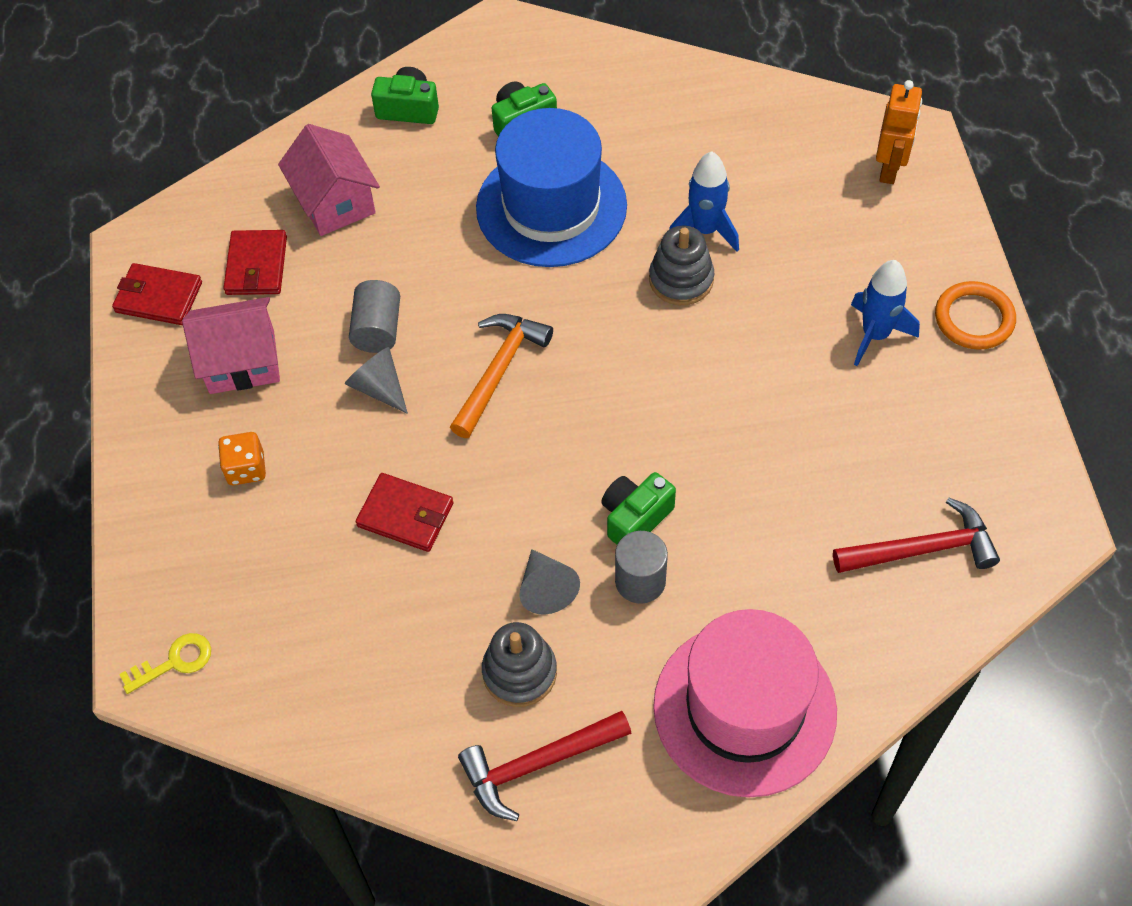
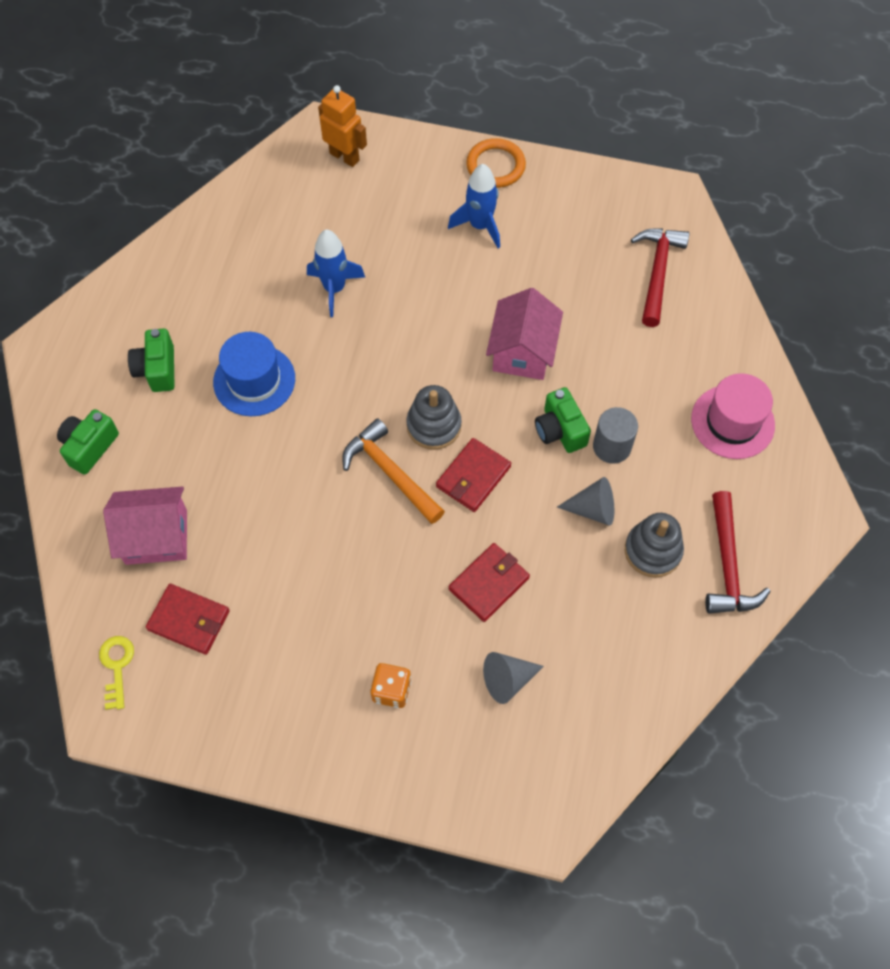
camera: 70 degrees left, 5 degrees up
(158, 297) = (178, 712): red wallet -> red wallet (473, 477)
(174, 662) = (547, 799): yellow key -> yellow key (116, 666)
(242, 362) = (283, 662): pink house -> pink house (522, 351)
(377, 329) = (305, 546): grey cylinder -> none
(379, 387) = (362, 564): grey cone -> grey cone (508, 680)
(551, 207) = (254, 380): blue hat -> blue hat, size x0.63
(681, 279) = (371, 321): grey stacking toy -> grey stacking toy (434, 425)
(744, 708) = (732, 422): pink hat -> pink hat, size x0.63

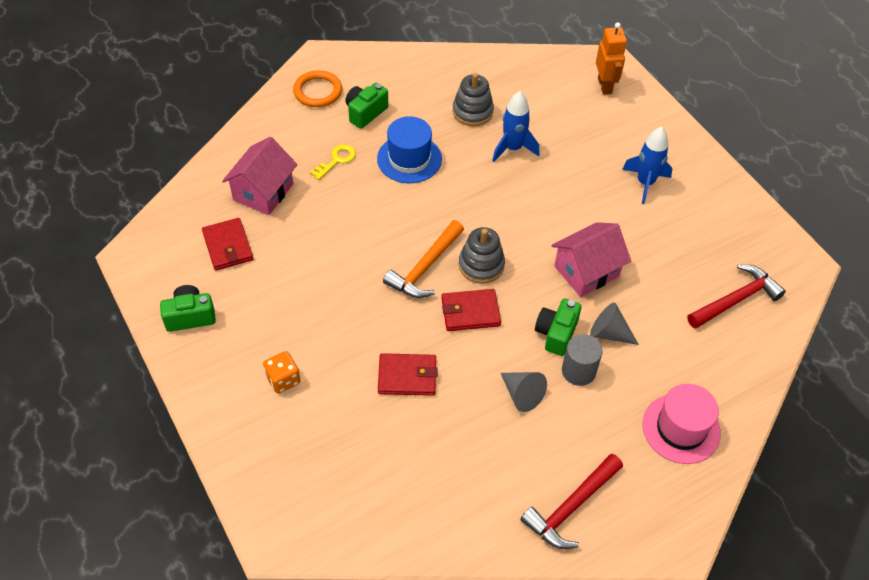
camera: 45 degrees right, 10 degrees down
(89, 447) = (285, 122): green camera -> green camera (190, 316)
(116, 666) = (167, 236): yellow key -> yellow key (336, 160)
(156, 536) = (263, 192): pink house -> pink house turned 75 degrees clockwise
(390, 472) = (425, 268): orange hammer -> orange hammer turned 150 degrees counterclockwise
(495, 166) = (697, 158): orange ring -> orange ring (318, 91)
(508, 680) = (352, 437): grey cone -> grey cone (609, 333)
(653, 551) = (531, 453): grey stacking toy -> grey stacking toy (472, 112)

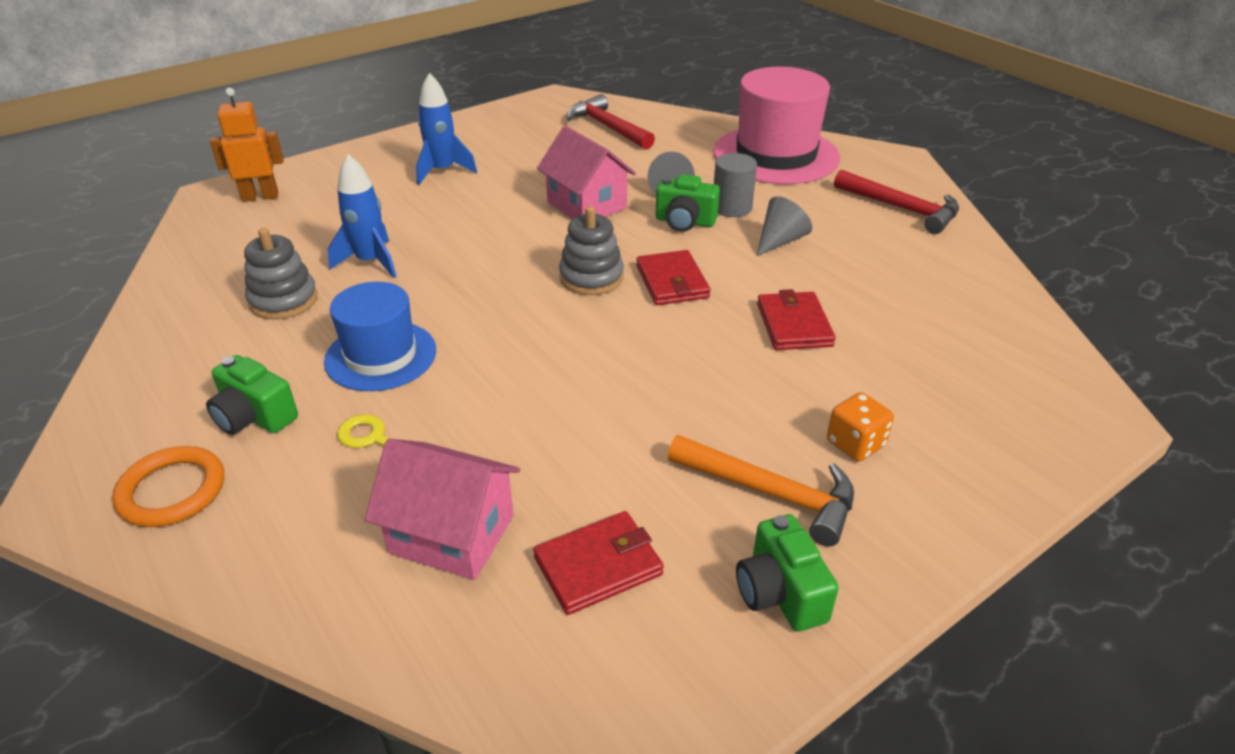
camera: 95 degrees left, 15 degrees down
(425, 268) = (605, 324): orange hammer -> orange hammer (771, 493)
(681, 428) = (776, 155): pink hat -> pink hat, size x1.58

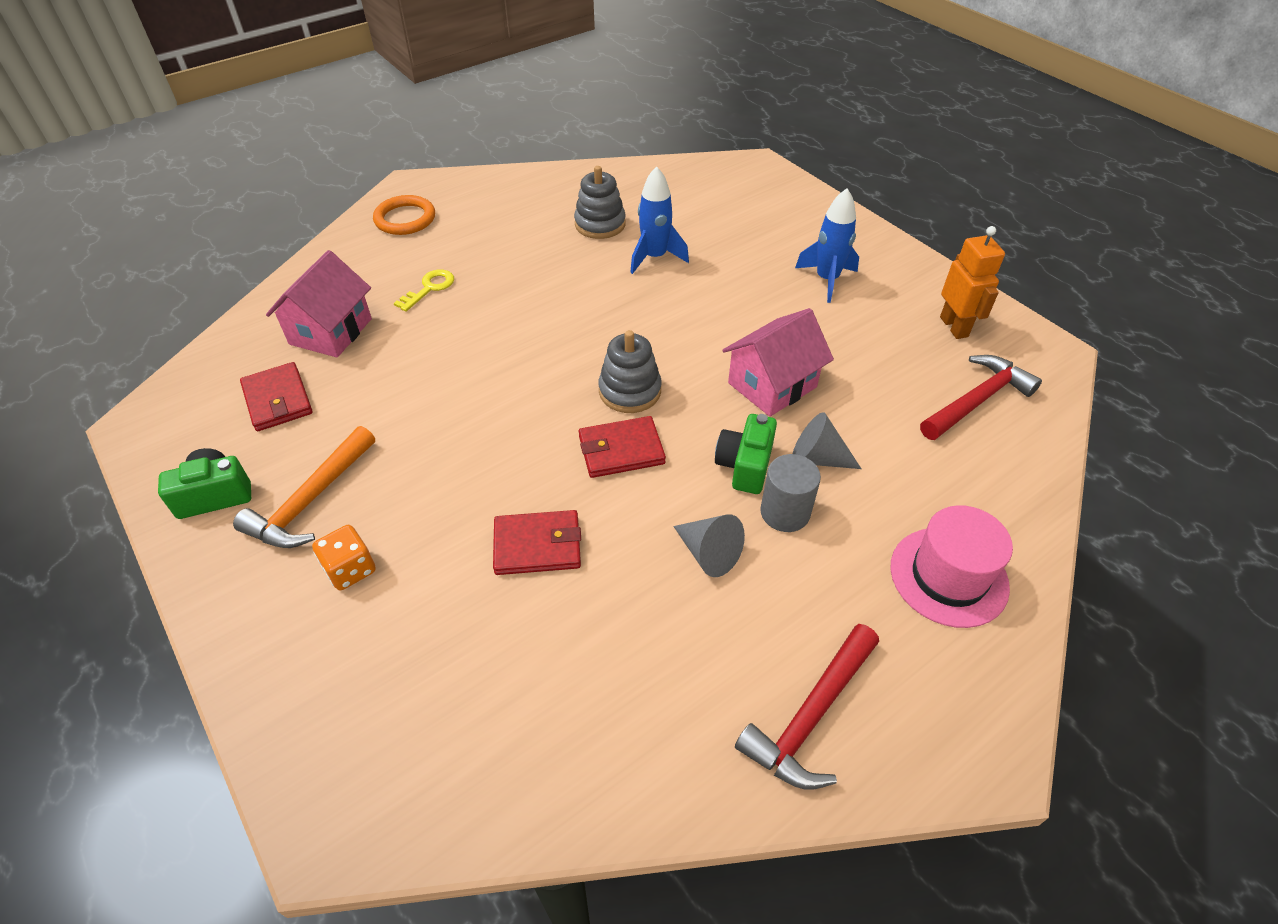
camera: 90 degrees right, 10 degrees up
(254, 417) = (466, 235): green camera -> none
(260, 197) = (756, 187): orange robot -> orange robot (954, 327)
(381, 356) = (524, 279): blue hat -> none
(776, 155) = (948, 576): pink hat -> pink hat, size x0.63

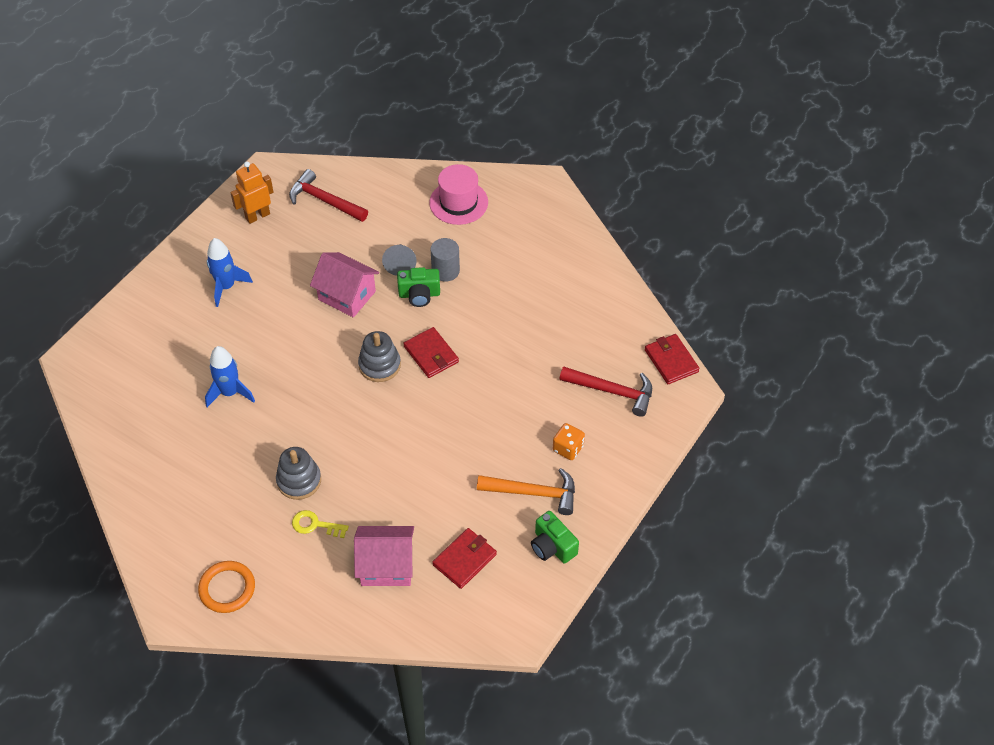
camera: 110 degrees left, 5 degrees up
(537, 545) = (514, 370): red wallet -> red wallet (671, 361)
(600, 224) = (195, 442): grey stacking toy -> grey stacking toy (299, 480)
(708, 553) = (486, 296): grey cone -> none
(810, 716) = (557, 241): red hammer -> red hammer (612, 391)

